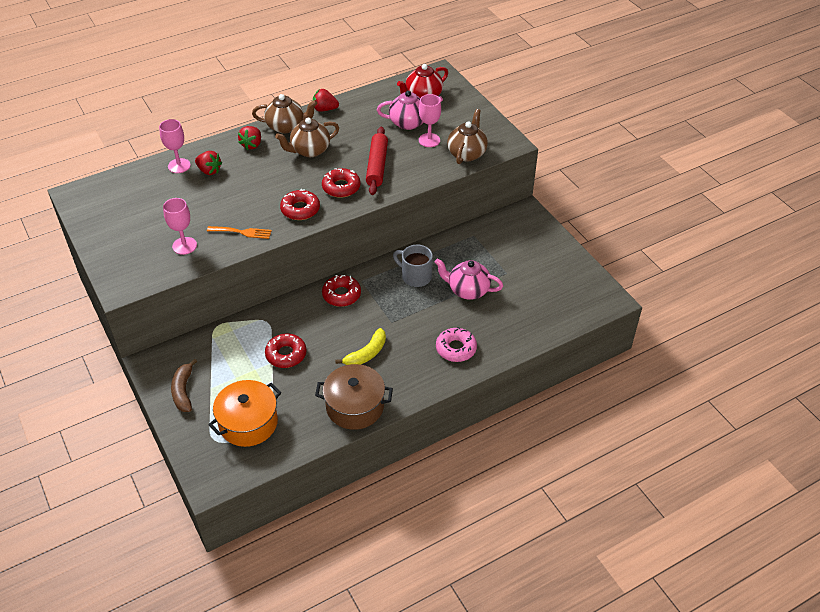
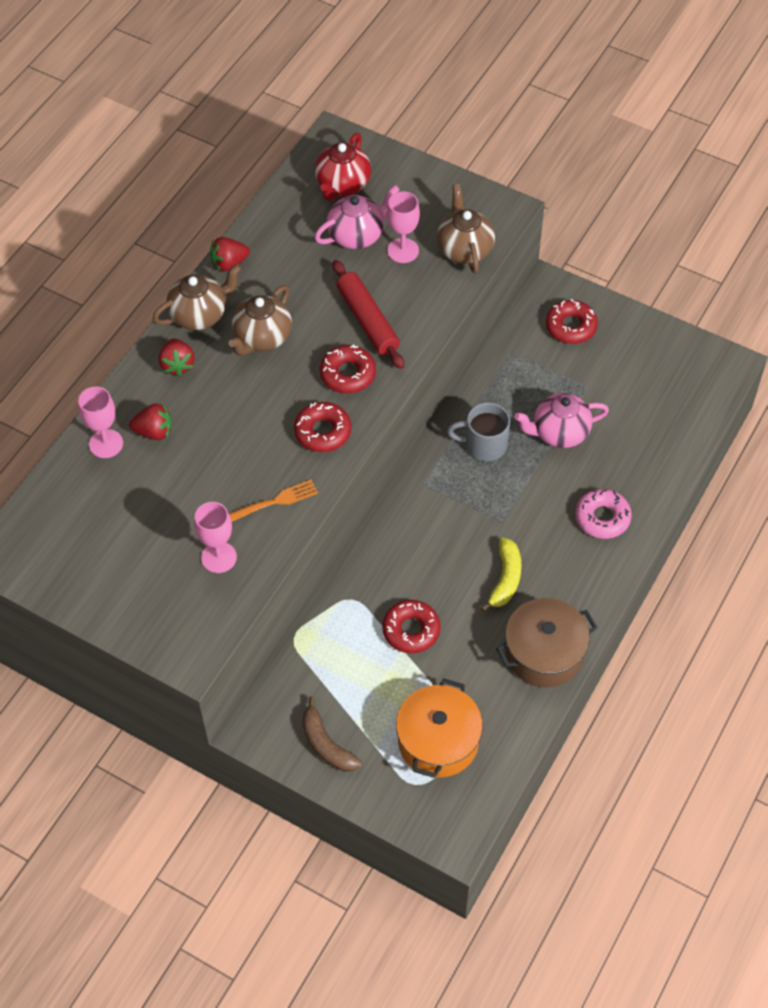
camera: 30 degrees left, 10 degrees up
(341, 295) = (414, 515): red donut -> red donut (571, 326)

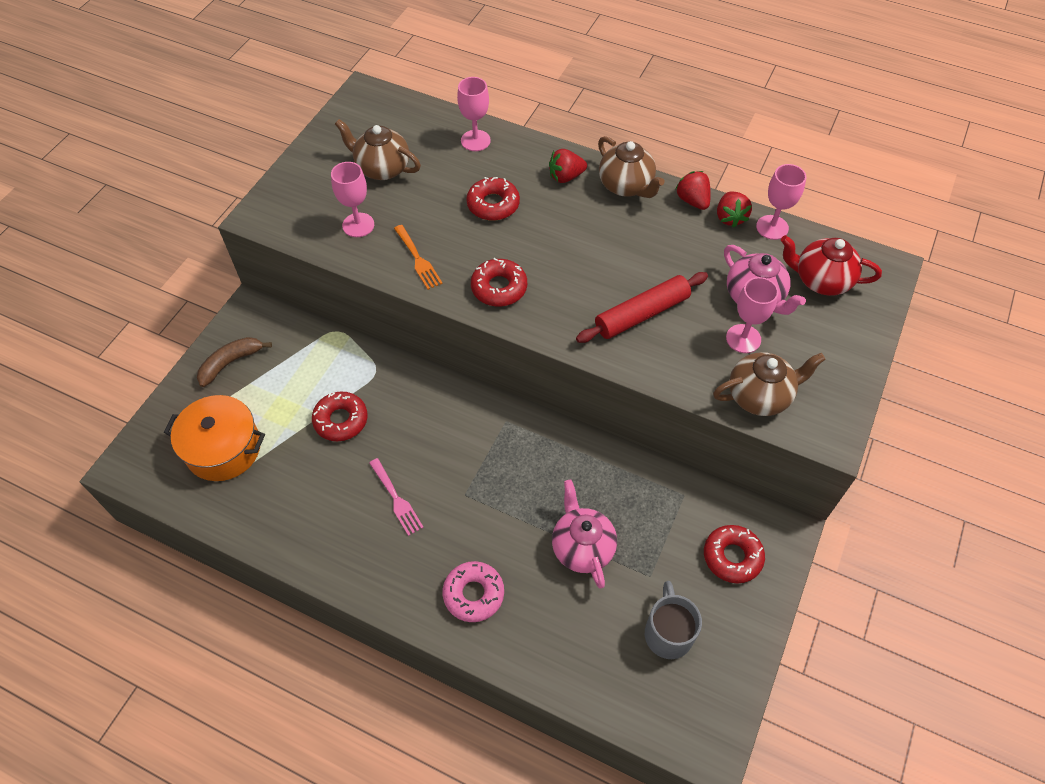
camera: 85 degrees right, 0 degrees up
(154, 432) = (490, 169): red strawberry -> red strawberry (730, 218)
(262, 338) = (606, 233): brown teapot -> brown teapot (382, 168)
(273, 208) = (772, 227): none -> pink goblet
(348, 374) = (571, 302): red donut -> red donut (493, 204)
(484, 445) = (558, 473): grey mug -> grey mug (668, 633)
(505, 579) = (396, 499): yellow banana -> pink fork
(544, 653) = (310, 538): brown pot -> none

